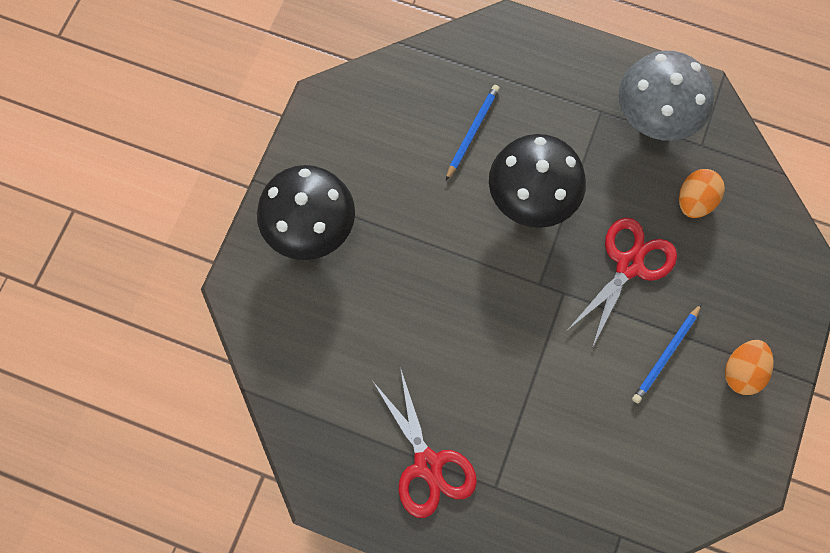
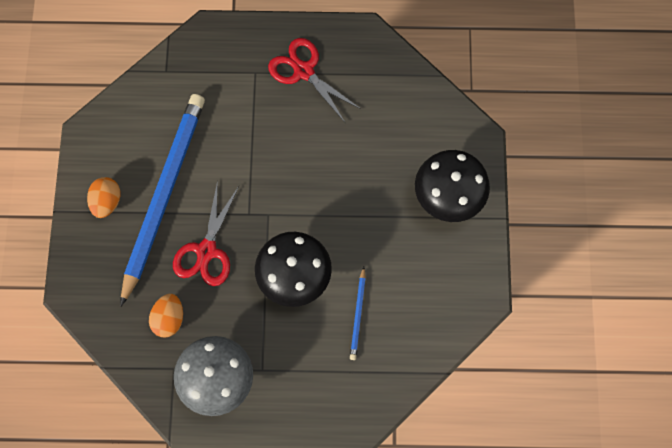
camera: 160 degrees right, 0 degrees up
(666, 355) = (163, 195): blue pencil -> blue pencil, size x2.49

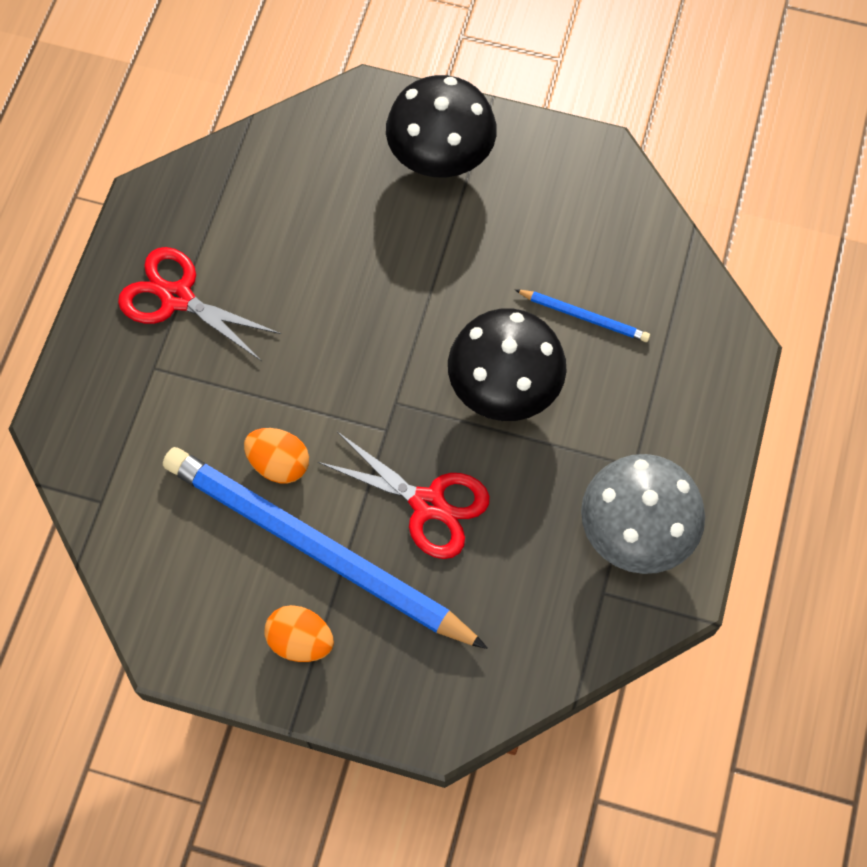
camera: 75 degrees left, 5 degrees down
(169, 319) = (522, 583): orange egg -> orange egg (279, 463)
(303, 71) = (177, 298): red scissors -> red scissors turned 60 degrees clockwise

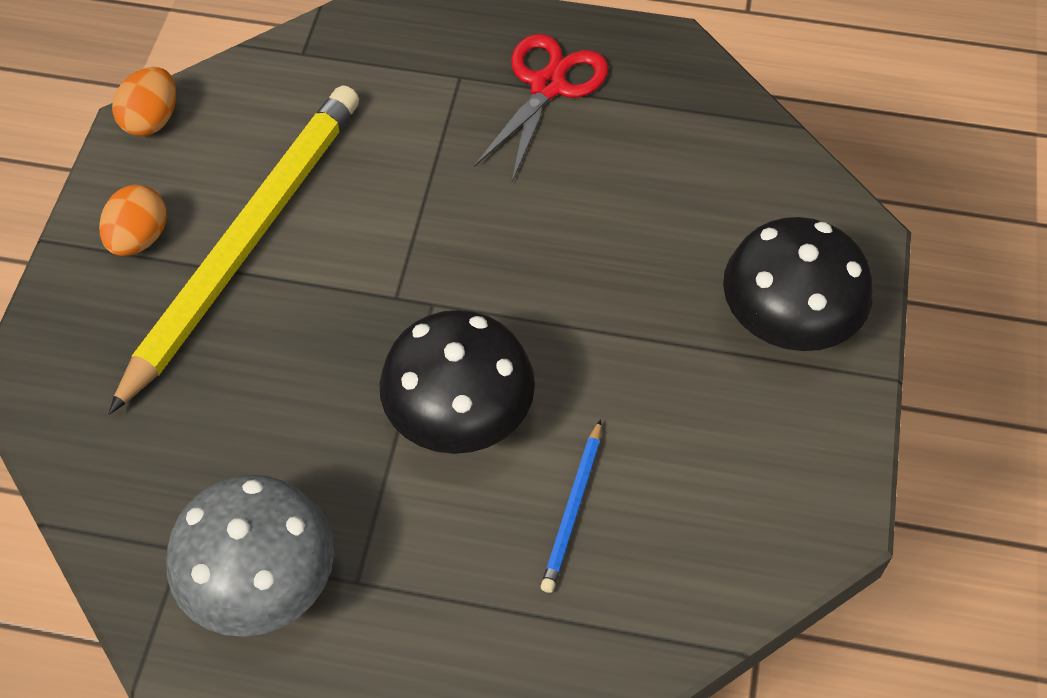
camera: 85 degrees right, 10 degrees down
(279, 463) = (349, 198): orange egg -> orange egg (152, 120)
(316, 549) = (245, 242): blue pencil -> yellow pencil
(428, 504) = (301, 347): red scissors -> none

